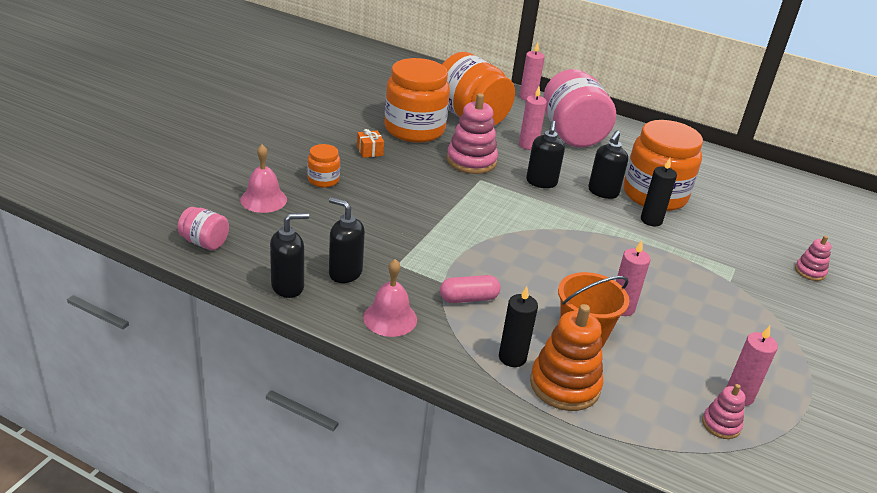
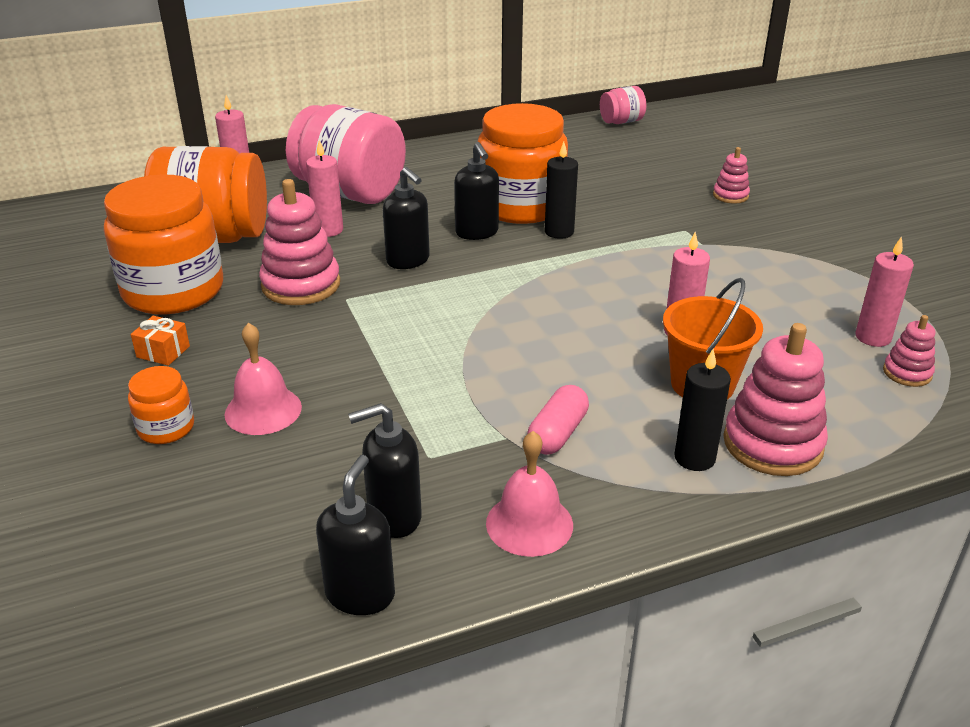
camera: 45 degrees left, 0 degrees up
(204, 242) = (145, 640): pink jar -> pink jar (621, 122)
(263, 199) = (128, 513): pink bell -> pink bell (263, 410)
(564, 385) = (772, 444): orange stacking toy -> pink stacking toy

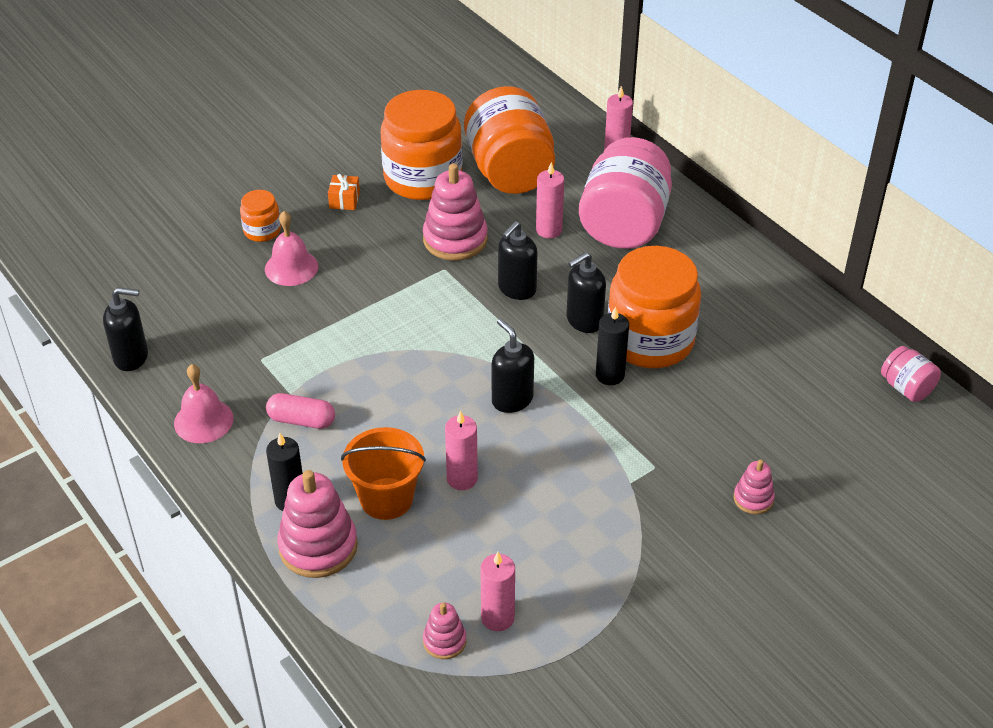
camera: 75 degrees right, 10 degrees up
(394, 517) = (198, 356): black soap dispenser -> black soap dispenser (512, 400)

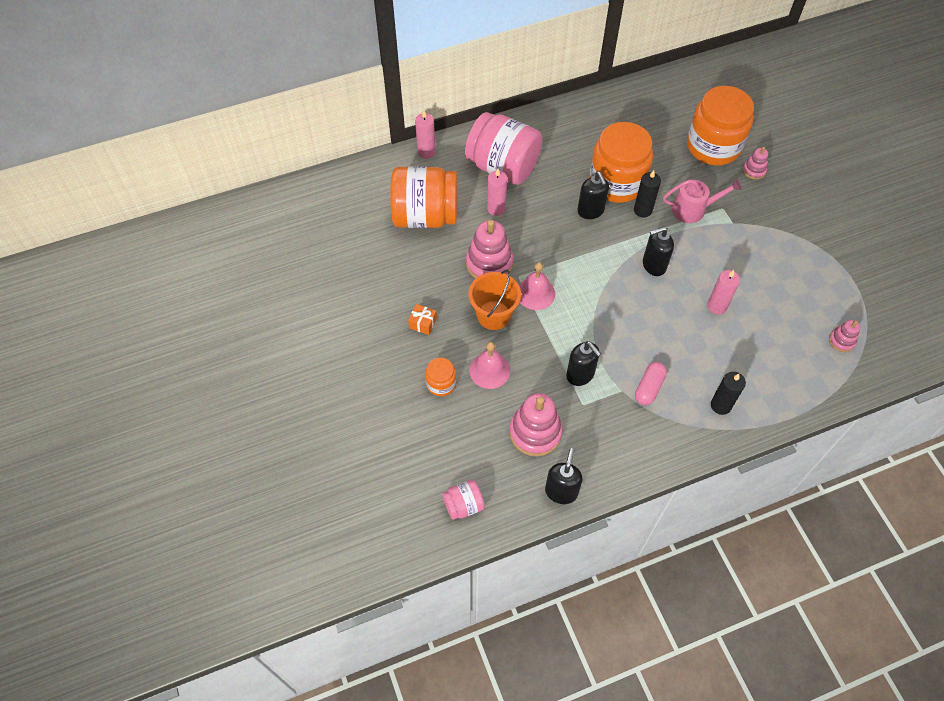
camera: 75 degrees left, 15 degrees up
(203, 421) = (637, 449): pink bell -> pink bell (535, 293)
(318, 546) = (762, 395): pink stacking toy -> pink stacking toy (535, 432)
(386, 498) = (727, 350): orange bucket -> orange bucket (493, 315)
(423, 178) = (414, 269): orange jar -> orange jar (713, 146)
(497, 618) = (827, 311): pink candle -> none
(516, 289) = (551, 240): black soap dispenser -> black soap dispenser (580, 375)
(636, 431) = (693, 209): none -> pink watering can
(906, 388) = (682, 79): pink jar -> pink jar (463, 505)

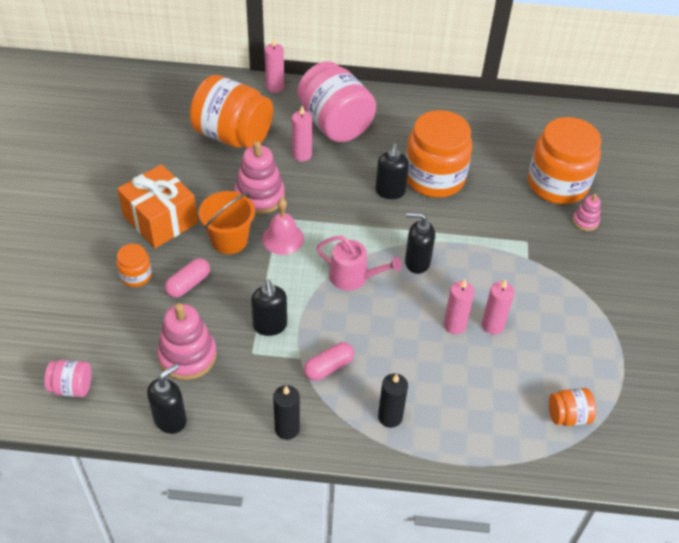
camera: 25 degrees right, 10 degrees down
(423, 323) = (160, 220): orange gift -> orange gift, size x2.44
(489, 370) = (188, 284): pink bell -> pink capsule
(642, 210) = (442, 211): black candle -> black candle (287, 429)
(693, 209) = (494, 230): pink watering can -> pink watering can (353, 277)
(744, 293) = (492, 325): none -> pink candle
(841, 341) = (568, 416): pink stacking toy -> orange jar

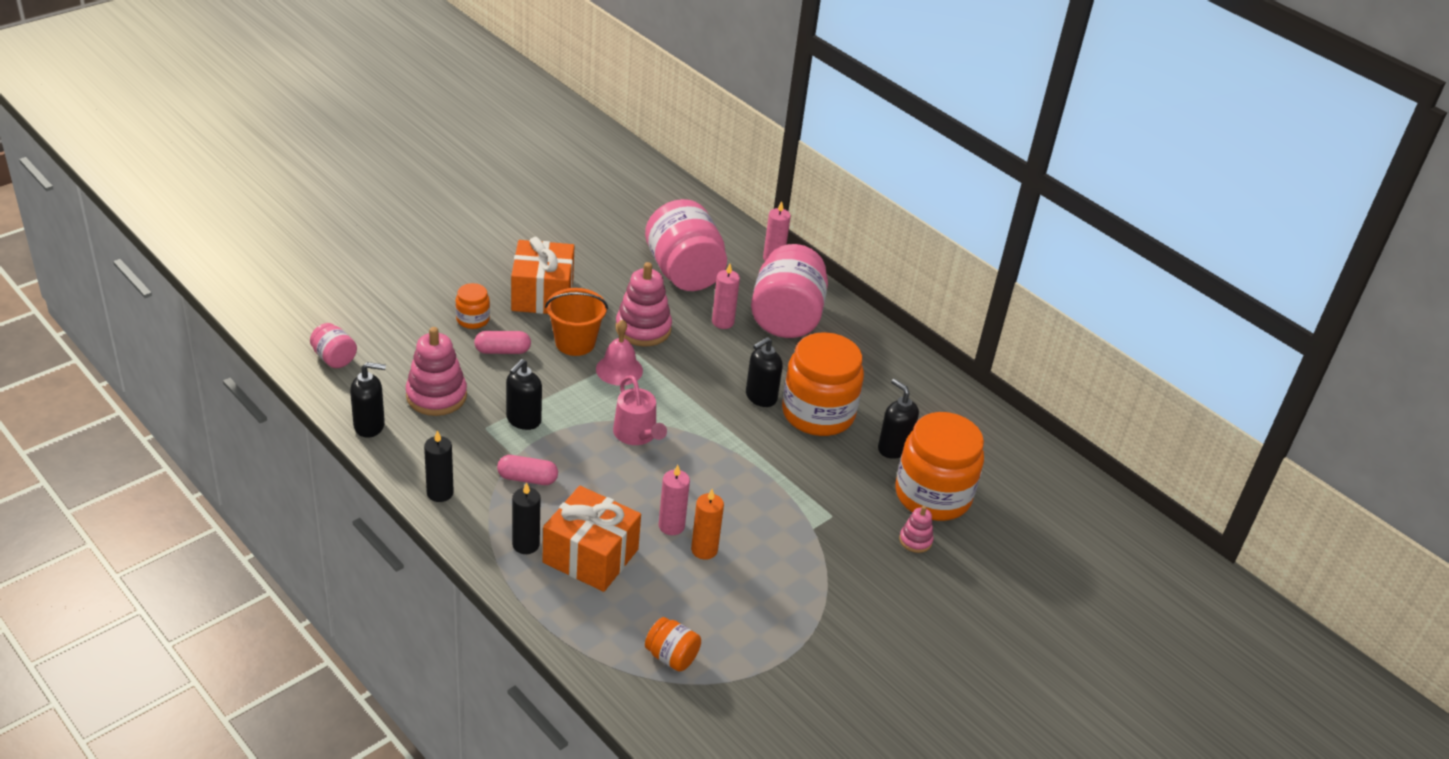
camera: 40 degrees right, 10 degrees down
(233, 136) = (684, 273): orange jar -> pink jar
(417, 262) = (706, 461): black soap dispenser -> black soap dispenser (893, 448)
(437, 389) = (590, 556): none -> orange gift
(492, 325) = (704, 550): pink candle -> orange candle

